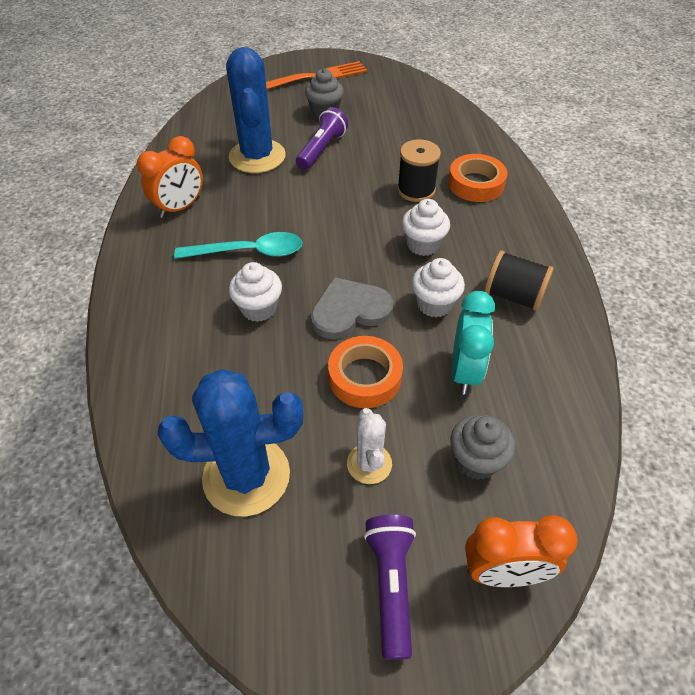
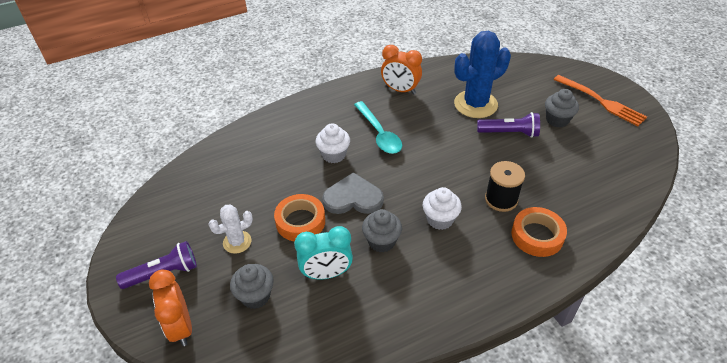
camera: 70 degrees right, 5 degrees down
(246, 476) = (214, 191): blue cactus -> none
(349, 310) = (353, 198): grey heart -> grey heart turned 45 degrees counterclockwise
(434, 304) = (381, 241): white cupcake -> grey cupcake
(513, 296) = (415, 288): black spool -> none

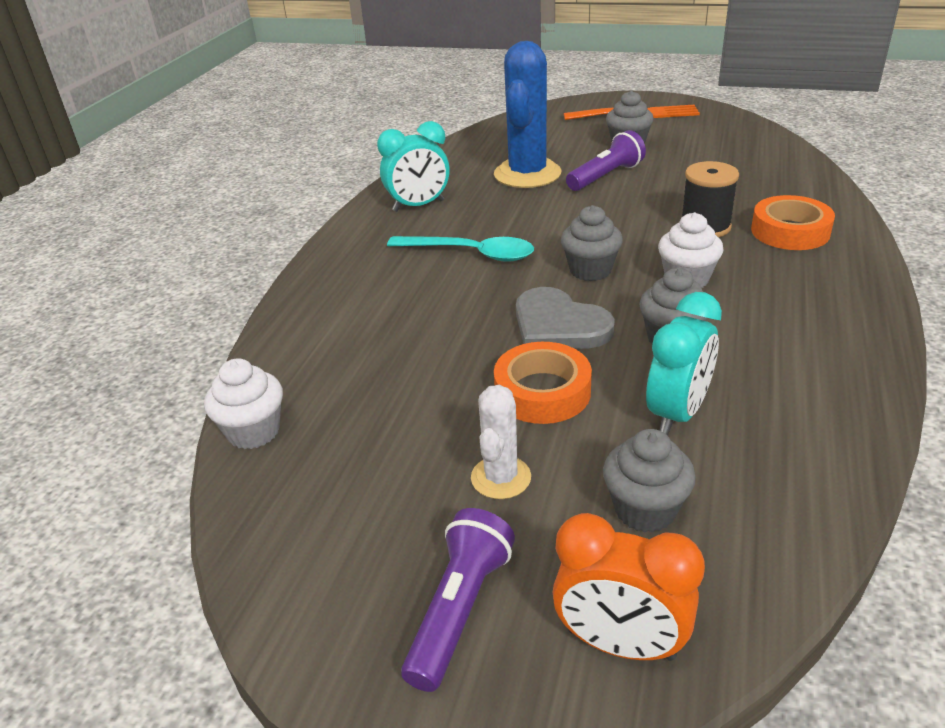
camera: 45 degrees left, 10 degrees down
(334, 155) = (453, 304): white cupcake -> white cupcake (254, 431)
(353, 198) = (558, 325): grey heart -> grey heart turned 90 degrees counterclockwise
(400, 90) = (418, 206): orange clock -> turquoise clock
(409, 181) = (590, 270): none -> grey cupcake

